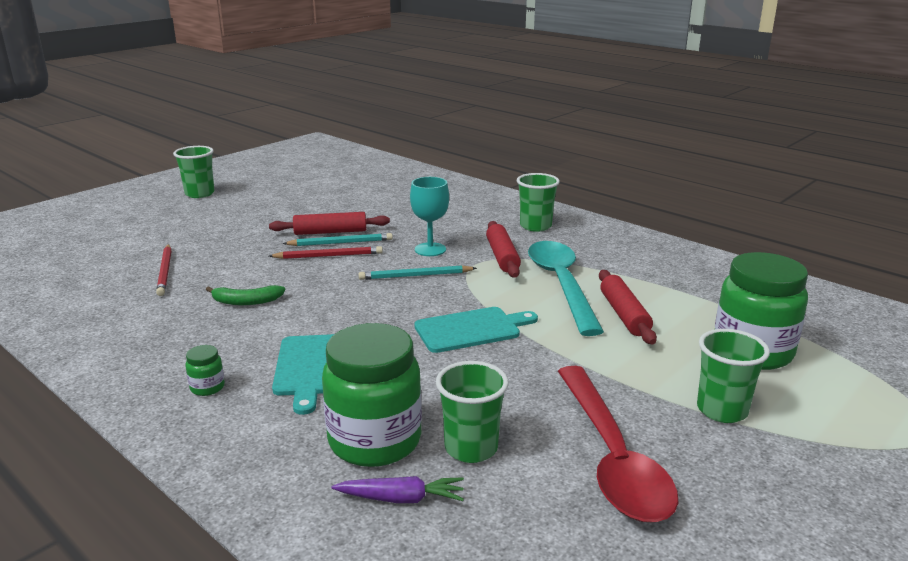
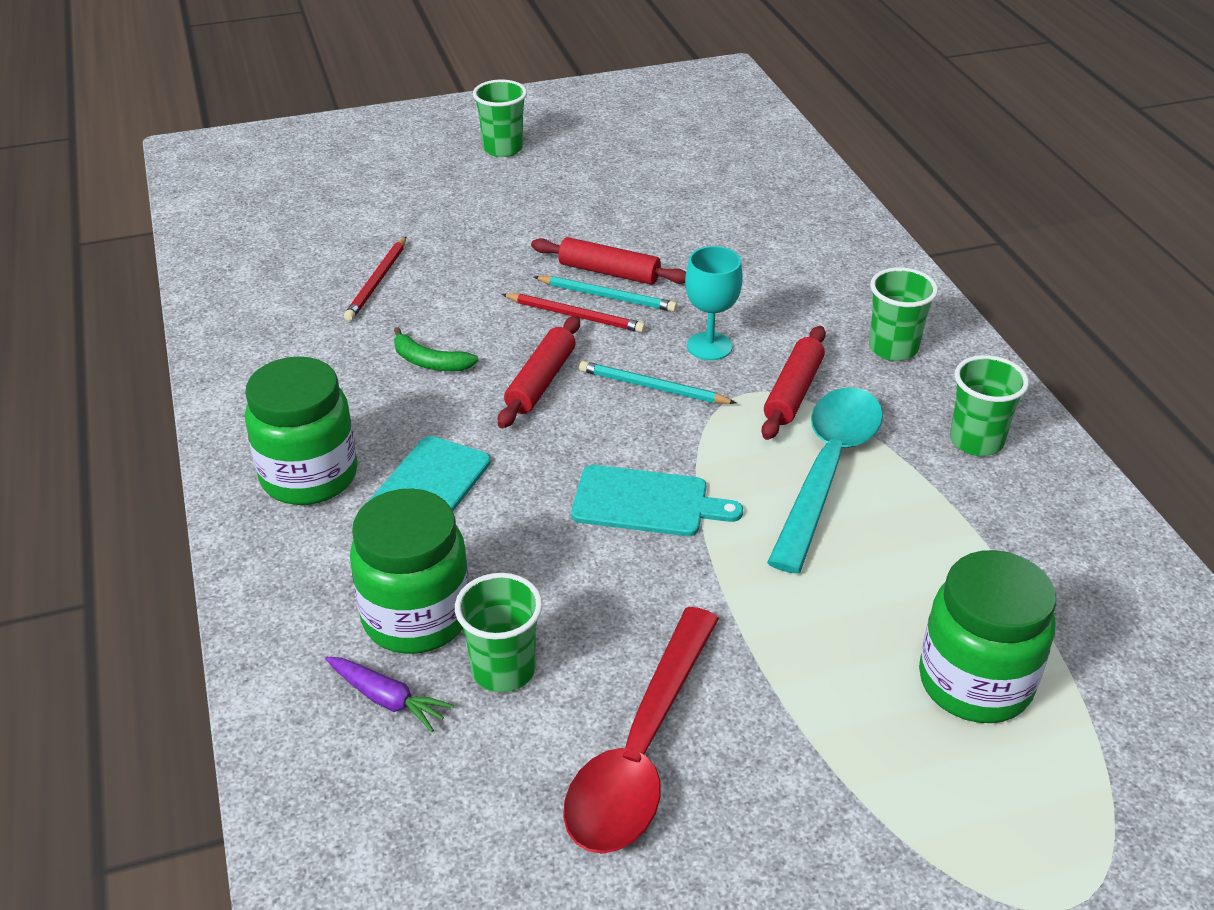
camera: 30 degrees right, 15 degrees up
(207, 387) = (309, 476): green jar -> green jar, size x2.47
(624, 314) = (862, 553): red rolling pin -> red rolling pin (541, 381)
(722, 410) = (835, 749): green cup -> green cup (976, 441)

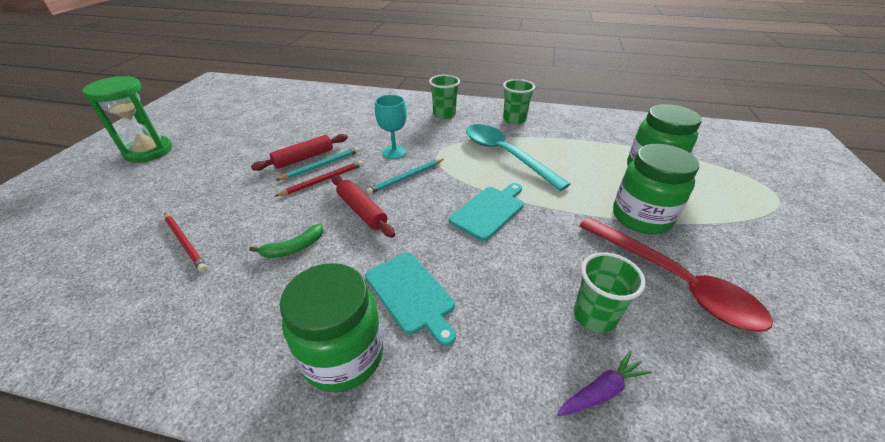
camera: 60 degrees left, 0 degrees up
(416, 617) = (528, 343): green jar -> green jar (641, 217)
(503, 148) = (149, 151): green cup -> green hourglass
(793, 392) = (448, 144): red rolling pin -> none

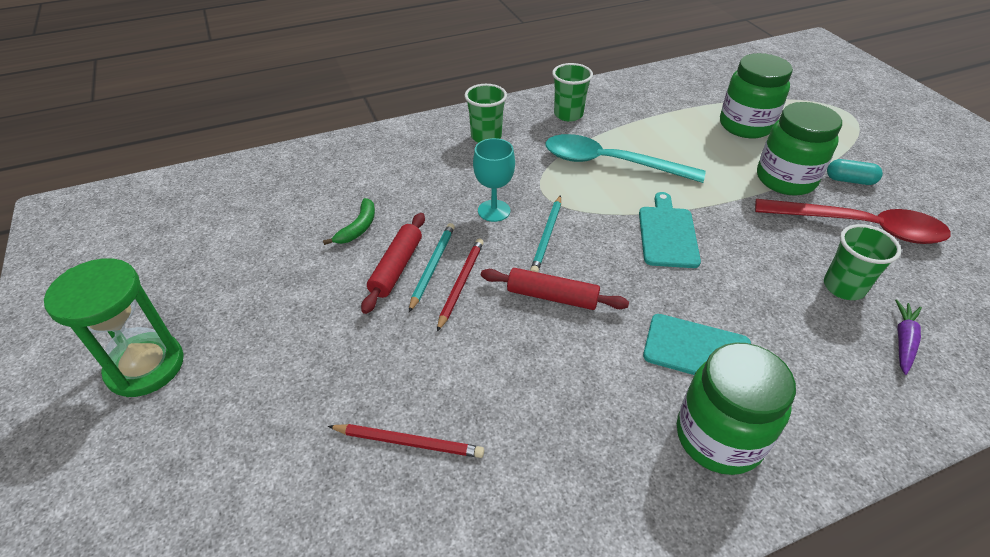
camera: 35 degrees left, 5 degrees up
(294, 248) = (539, 374): green banana -> green banana (358, 228)
(710, 243) = (849, 180): none -> turquoise capsule

